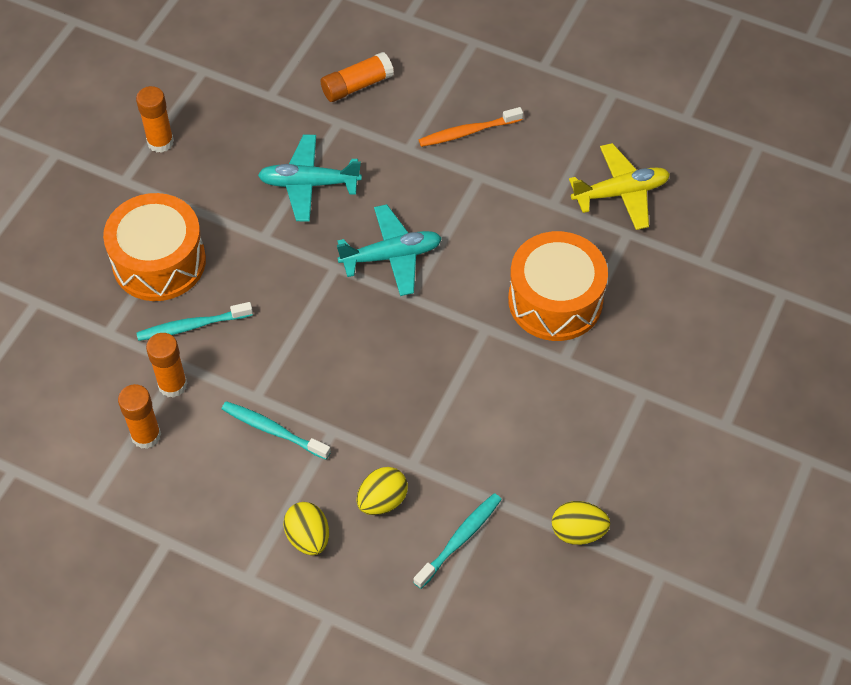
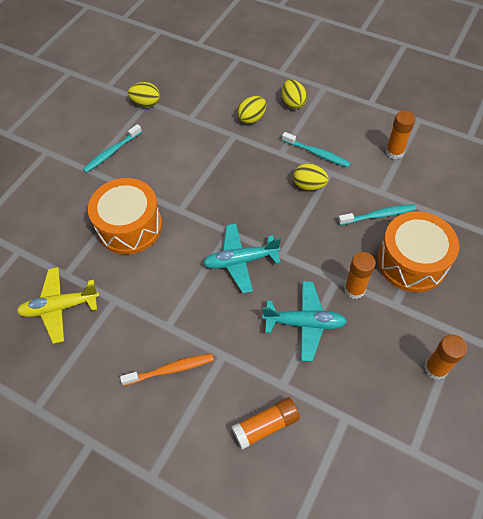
camera: 175 degrees left, 0 degrees up
(172, 385) = (384, 180): orange glue stick -> orange glue stick (354, 289)
(290, 372) = (309, 185): none -> yellow egg
(460, 539) = (210, 101): turquoise toothbrush -> turquoise toothbrush (112, 152)

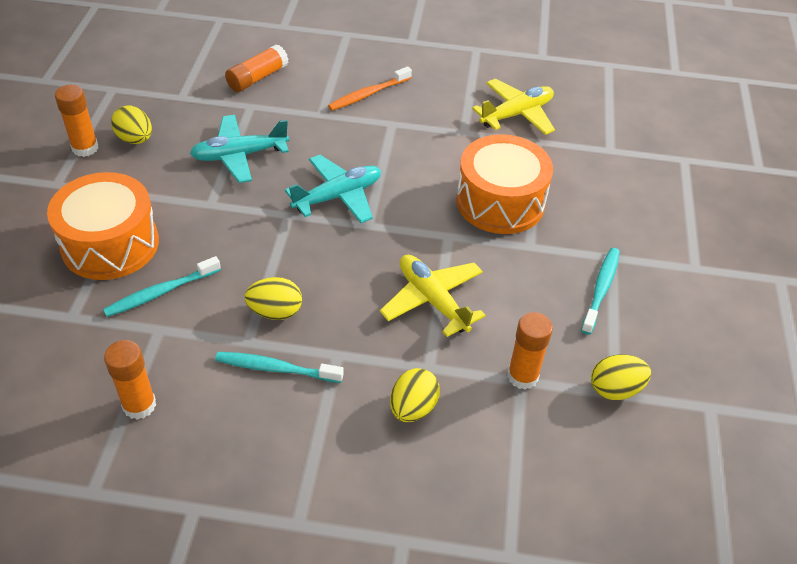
camera: 155 degrees right, 10 degrees down
(213, 170) = (432, 300): none -> yellow plane
(293, 103) = (349, 464): yellow egg -> yellow egg (135, 139)
(354, 289) = (185, 198): orange glue stick -> orange glue stick (522, 376)

